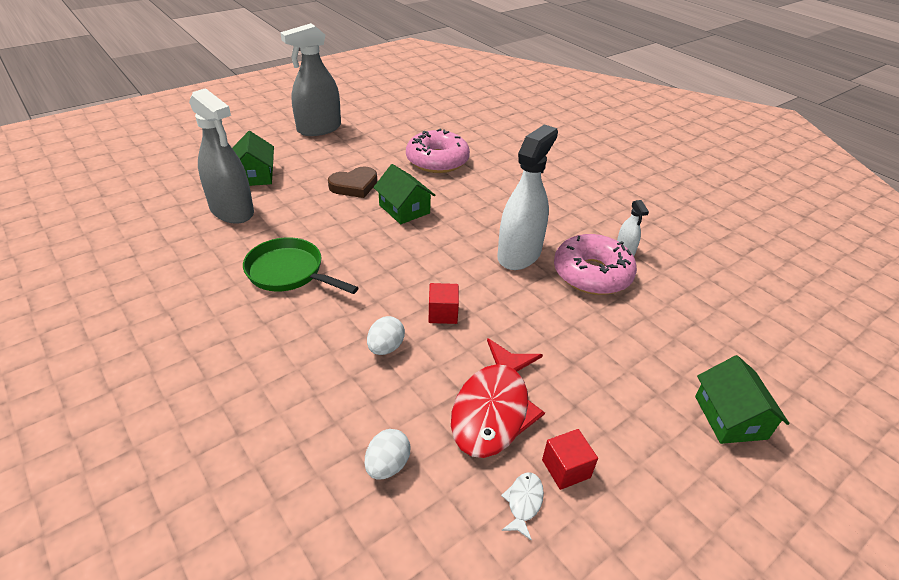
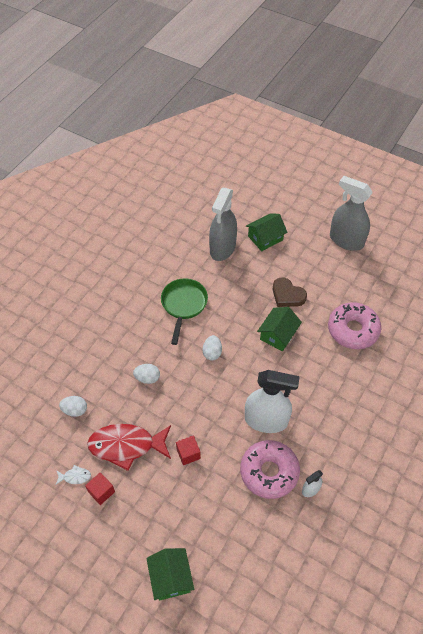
camera: 70 degrees right, 15 degrees up
(390, 269) = (212, 353): none -> white egg
(443, 313) = (187, 396): red cube -> red cube (188, 454)
(730, 417) = (171, 578): green house -> green house turned 75 degrees counterclockwise

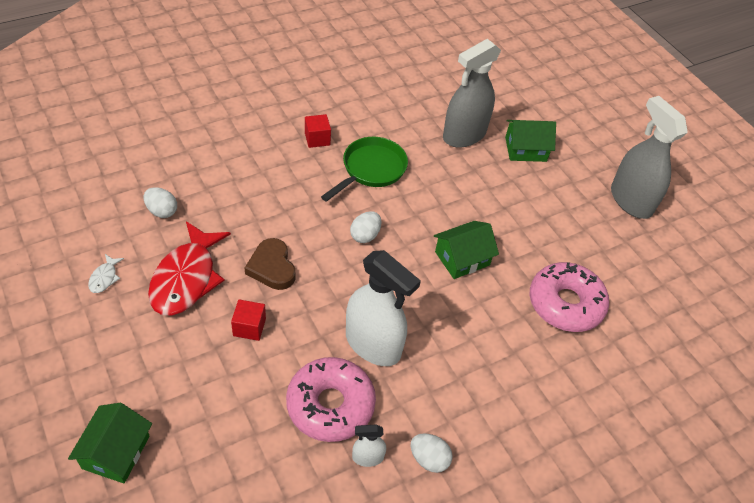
camera: 25 degrees right, 5 degrees down
(75, 476) = (104, 278): white fish -> white fish turned 75 degrees clockwise
(101, 492) = (119, 310): red cube -> red cube (317, 139)
(126, 446) = (186, 278): red fish -> red fish turned 105 degrees counterclockwise
(147, 378) = (268, 222): white egg -> white egg (429, 459)
(287, 295) = (507, 222): brown heart -> brown heart (272, 267)

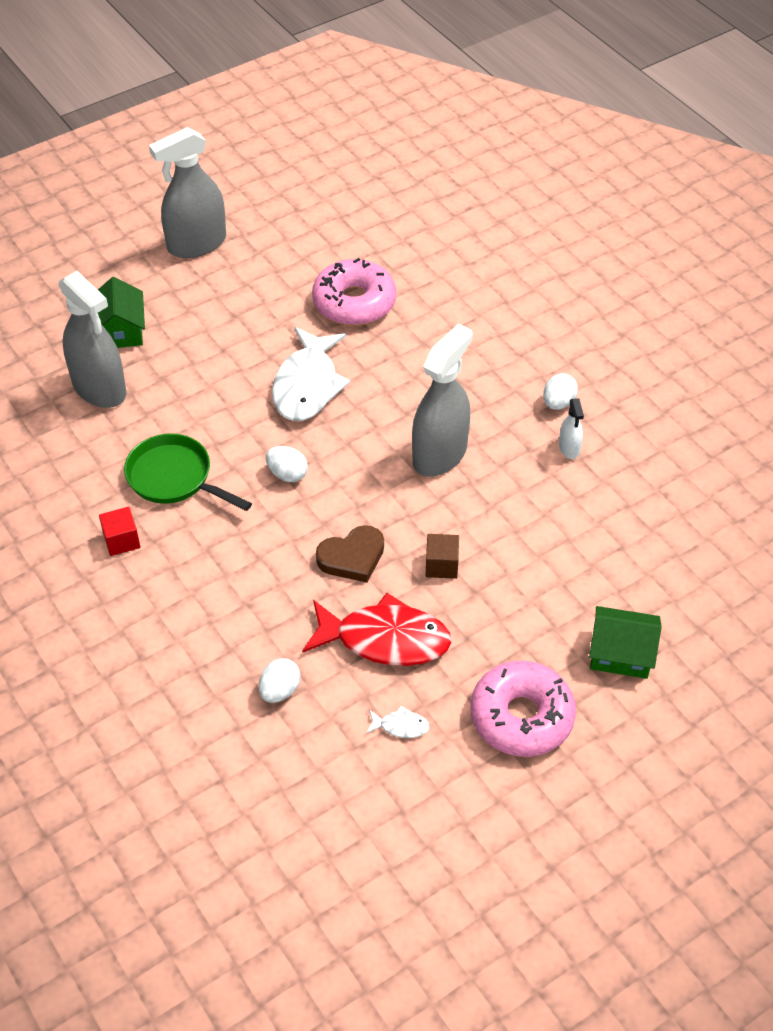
camera: 90 degrees left, 0 degrees up
(249, 327) = (441, 565): red cube -> brown cube
(330, 405) = (520, 482): pink donut -> pink donut (521, 717)
(373, 344) = (439, 454): white spray bottle -> grey spray bottle
(462, 258) = (307, 385): green house -> white fish

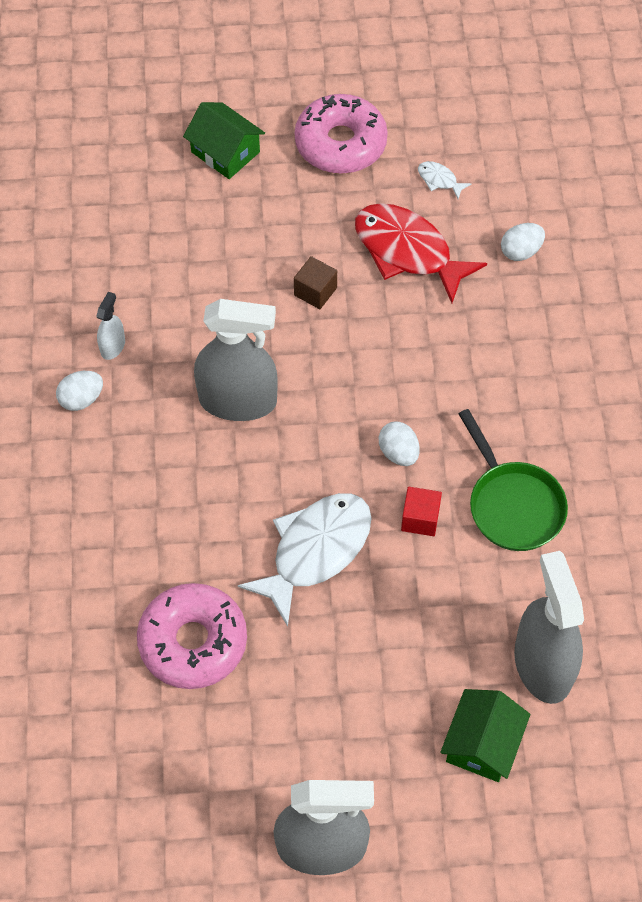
camera: 150 degrees left, 10 degrees up
(122, 540) = (596, 459): red cube -> red cube (420, 519)
(352, 557) = (389, 337): brown heart -> none
(439, 454) = (238, 401): grey spray bottle -> grey spray bottle turned 150 degrees counterclockwise

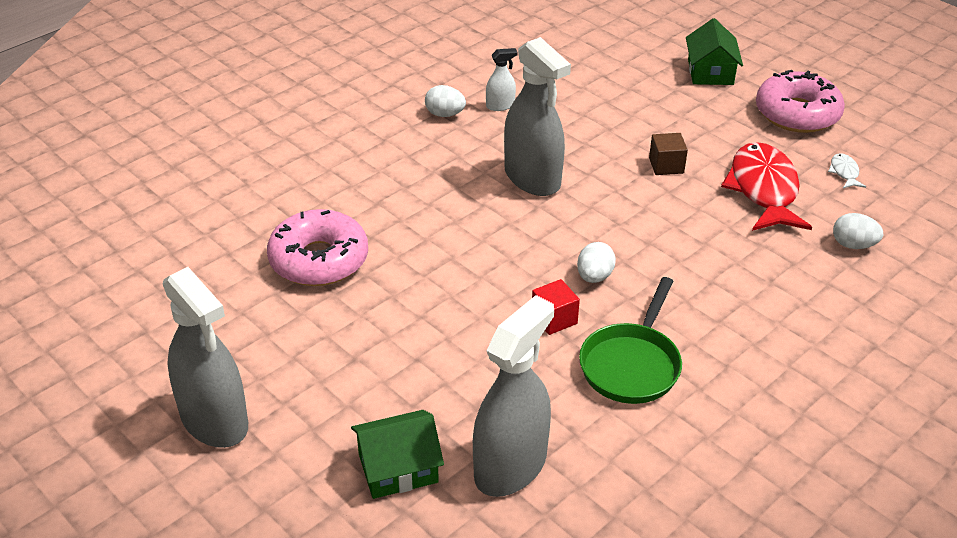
camera: 50 degrees right, 20 degrees down
(315, 551) = (460, 279): white fish -> none

